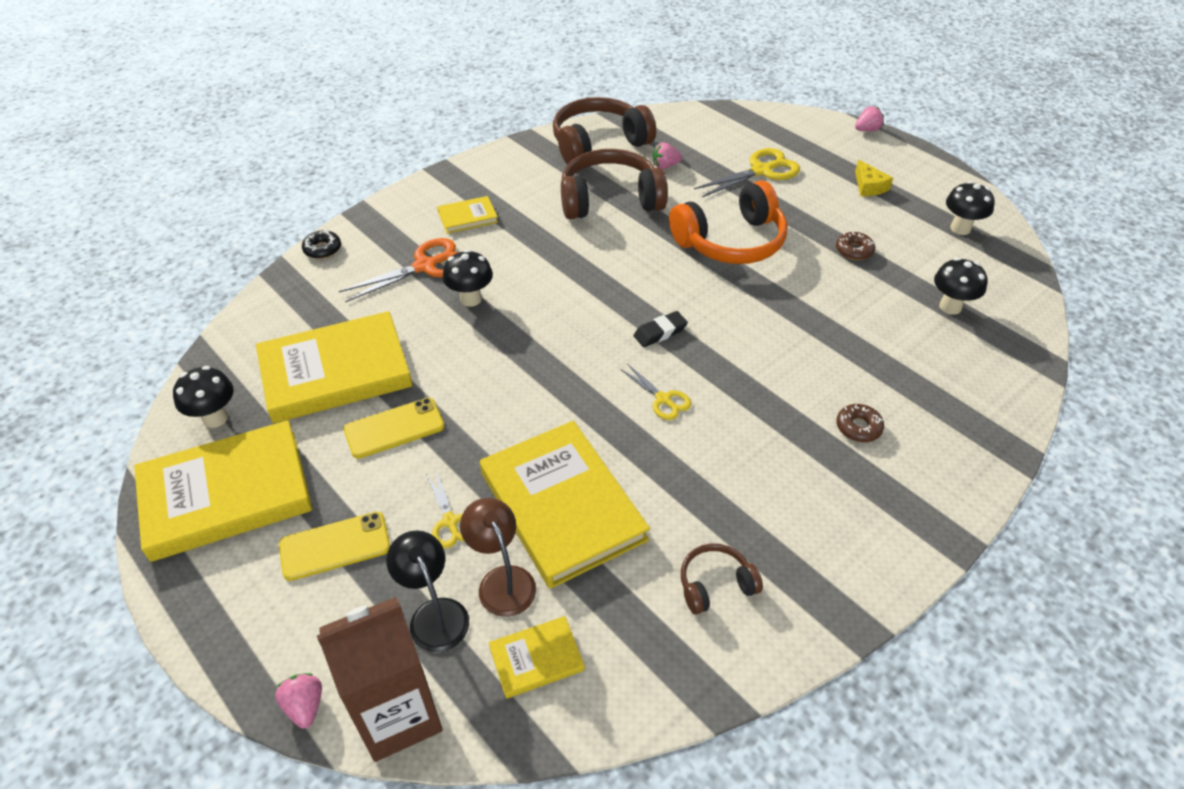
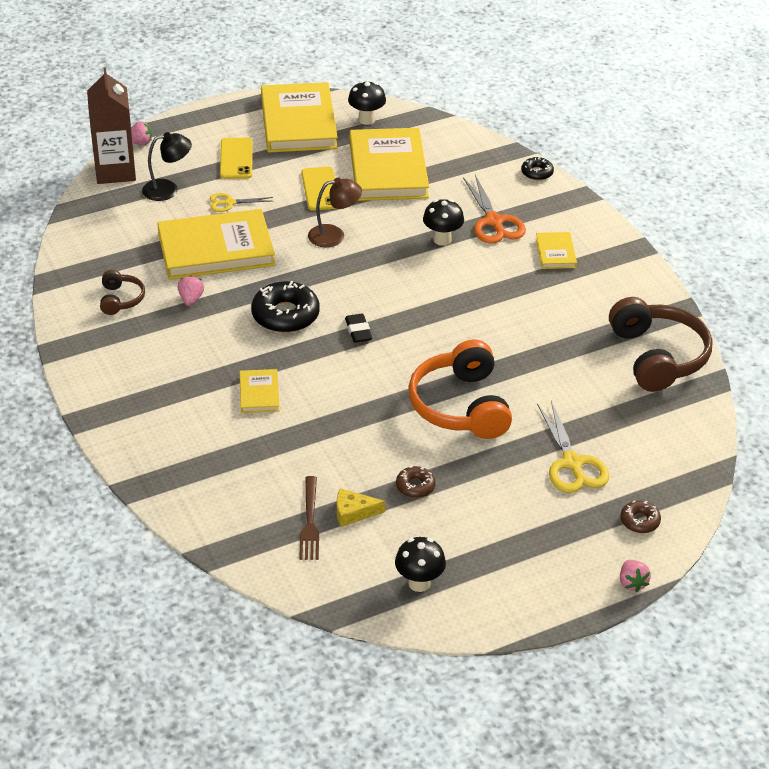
camera: 105 degrees right, 5 degrees down
(502, 580) = (175, 216): brown lamp -> brown lamp (334, 235)
(536, 659) = (117, 221): yellow book -> yellow book (259, 393)
(610, 200) = (554, 343): brown headphones -> none
(663, 399) = (285, 315): yellow scissors -> black donut
(665, 166) = (602, 394): pink strawberry -> pink strawberry (191, 299)
(858, 427) = (206, 408): brown donut -> brown donut (639, 521)
(869, 186) = (517, 539): yellow cheese -> yellow cheese (353, 512)
(950, 307) = (309, 522): black mushroom -> brown fork

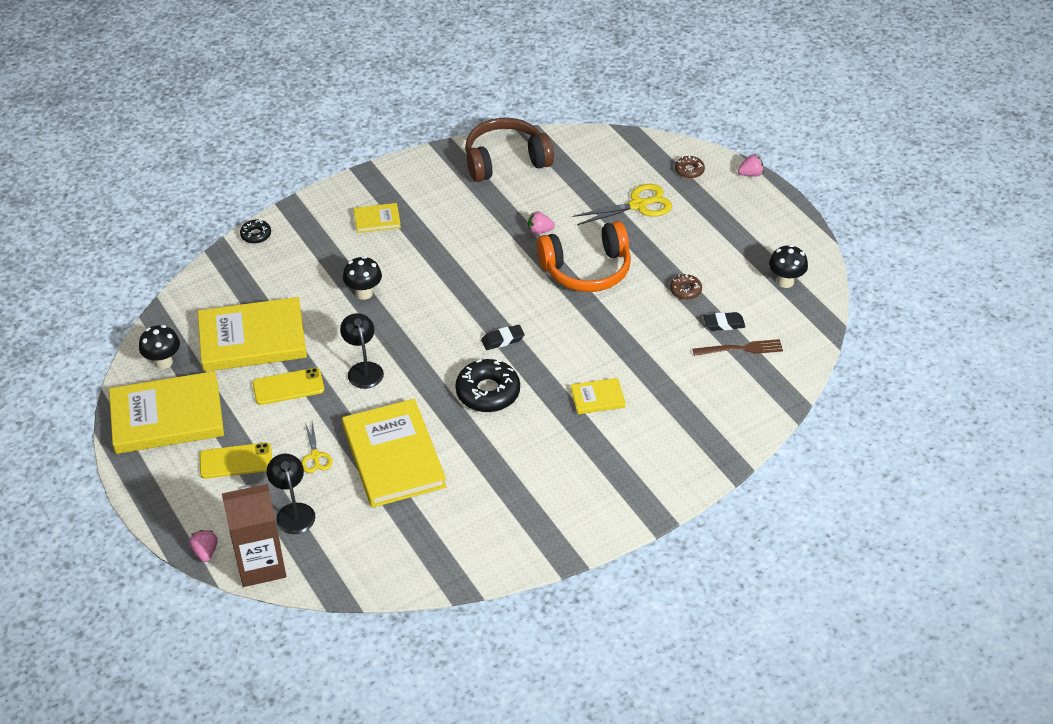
camera: 95 degrees left, 5 degrees up
(121, 299) = (482, 521): brown headphones -> none
(191, 299) = (474, 465): pink strawberry -> pink strawberry (539, 231)
(334, 235) = (363, 369): brown lamp -> black lamp
(353, 512) = (724, 324): yellow cheese -> black eraser
(494, 222) = (334, 260): orange scissors -> none

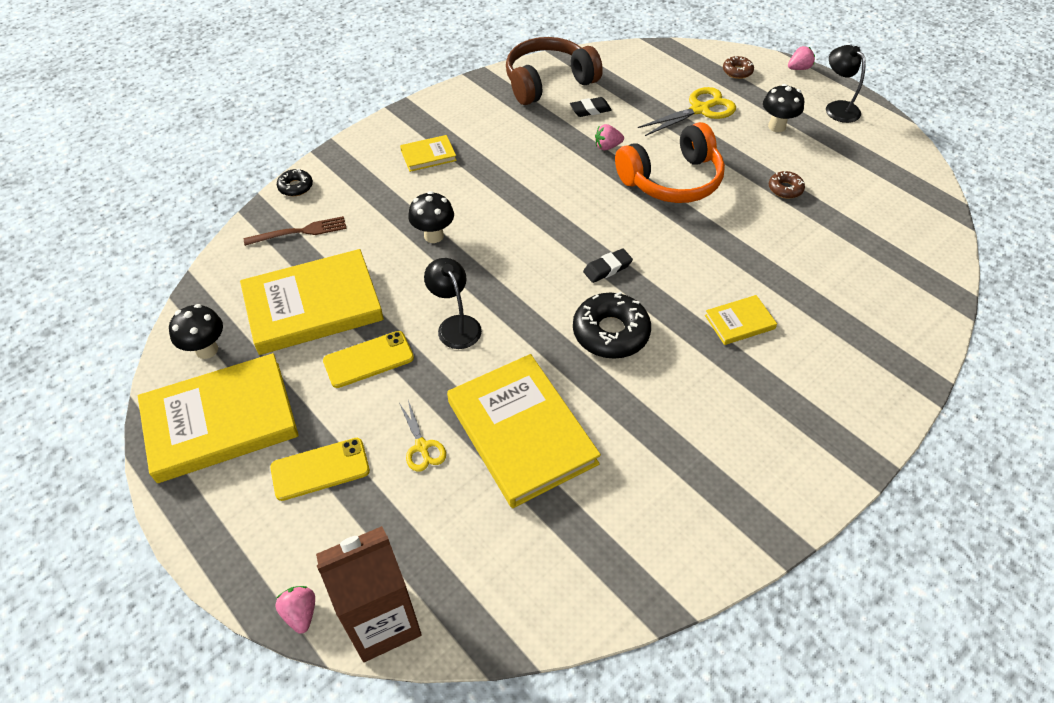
camera: 10 degrees left, 5 degrees up
(293, 512) = (411, 531): black lamp -> black lamp (837, 108)
(724, 324) = (841, 219): black eraser -> black eraser (590, 110)
(741, 349) = (872, 244): brown fork -> brown fork (300, 232)
(785, 281) = (883, 167): black mushroom -> black mushroom (776, 126)

